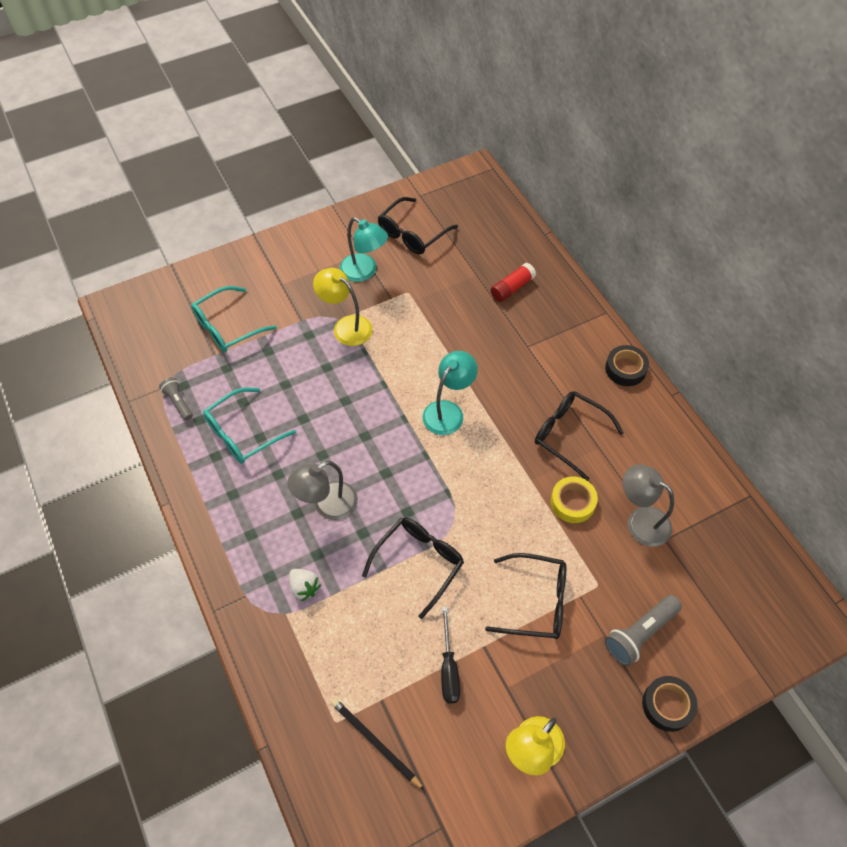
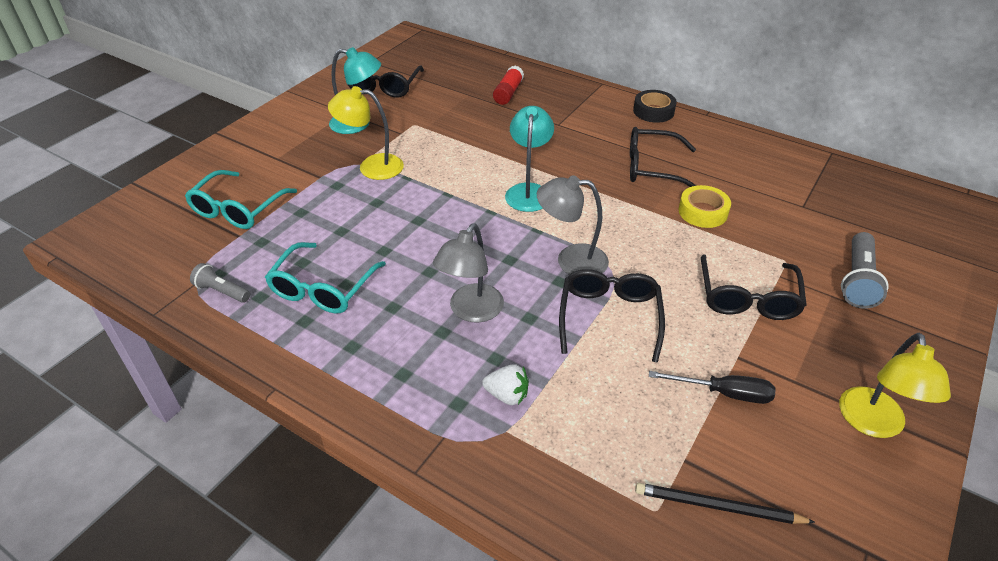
camera: 30 degrees left, 15 degrees down
(448, 668) = (724, 393): black screwdriver -> black screwdriver turned 45 degrees counterclockwise
(536, 601) = (747, 298): black glasses -> black glasses turned 120 degrees clockwise
(640, 521) = (770, 201): grey lamp -> grey lamp (571, 260)
(667, 705) = (938, 323): black tape -> none

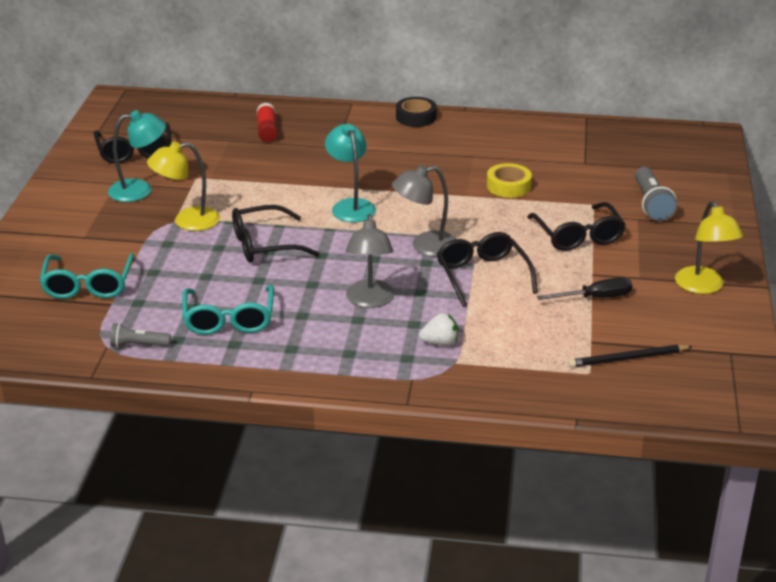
camera: 25 degrees left, 10 degrees down
(652, 168) = (445, 163): black glasses -> black glasses (264, 245)

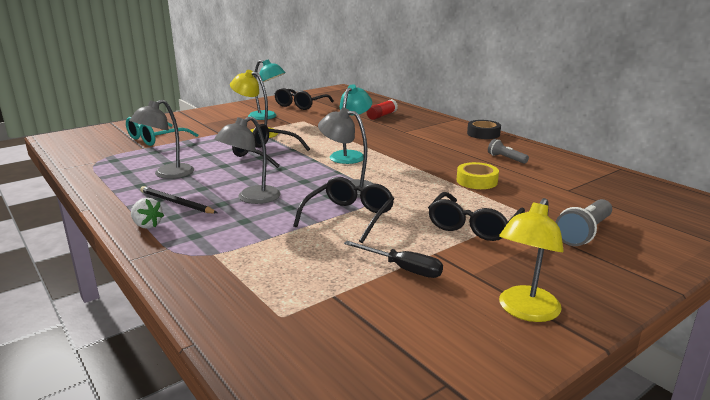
camera: 45 degrees right, 10 degrees down
(138, 345) = (107, 166): grey flashlight -> grey flashlight (506, 158)
(229, 319) = (167, 174): turquoise glasses -> grey lamp
(440, 343) = (233, 238): white strawberry -> white strawberry (147, 225)
(627, 359) = (334, 326): black pencil -> black pencil (176, 203)

